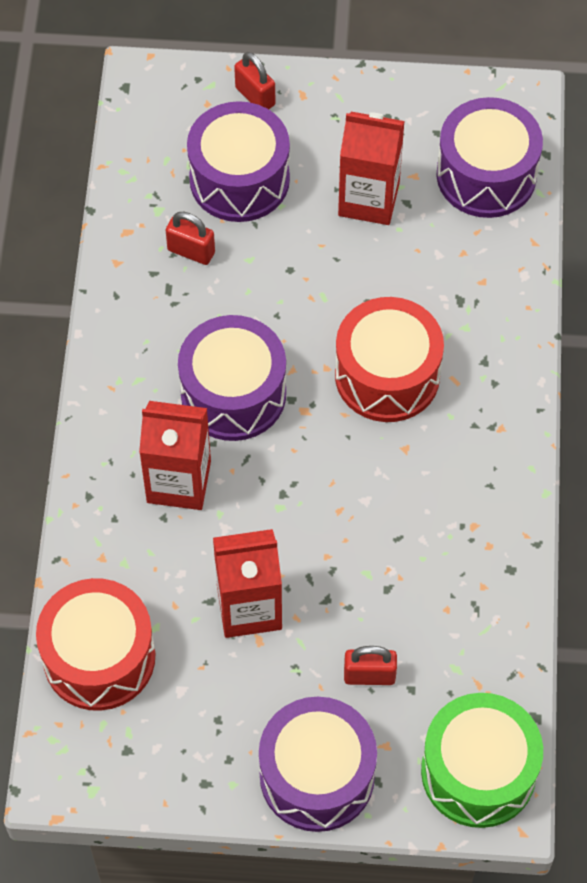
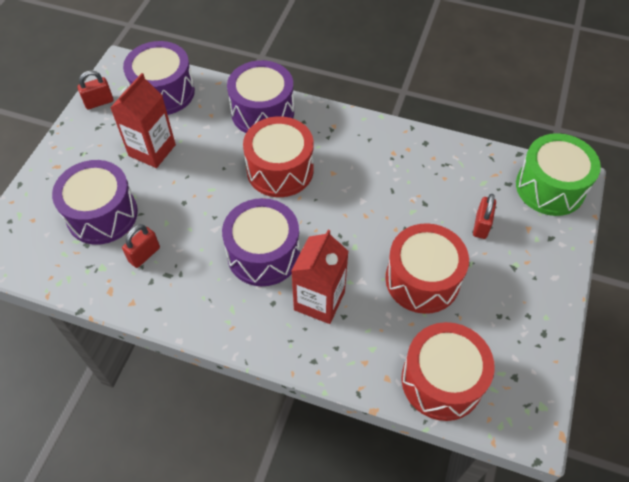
camera: 75 degrees left, 5 degrees down
(249, 607) = (422, 280): red carton -> red drum
(255, 96) = (43, 191): red padlock -> red padlock (99, 102)
(317, 775) = (544, 268): purple drum -> purple drum (262, 112)

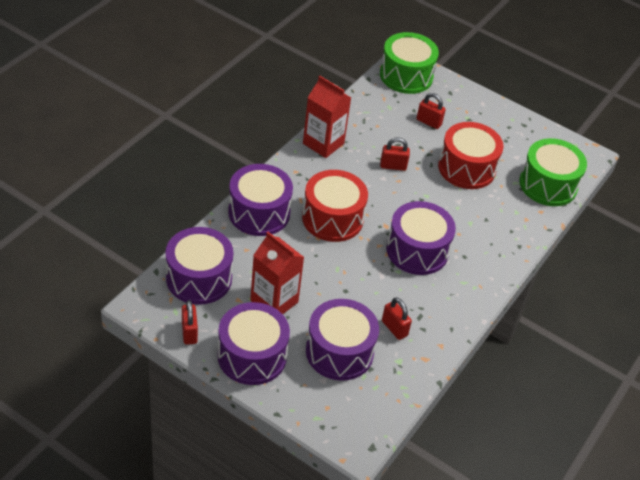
camera: 80 degrees left, 10 degrees down
(82, 150) = (252, 356): none -> purple drum
(319, 301) = (470, 229): red carton -> red carton (323, 143)
(385, 205) = (393, 166): none -> red padlock
(442, 380) = (548, 185): red drum -> green drum

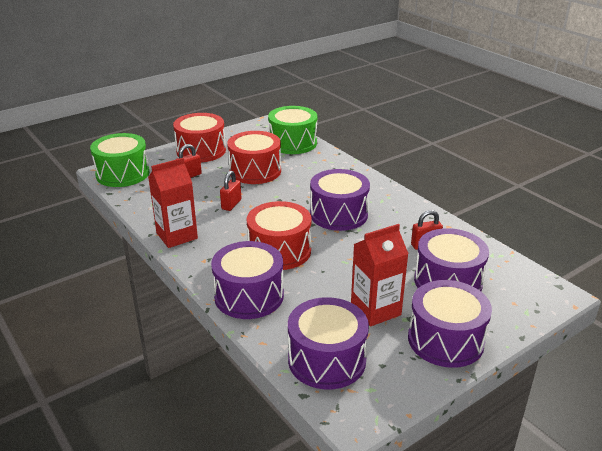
camera: 65 degrees left, 15 degrees down
(189, 332) = (405, 383): red padlock -> none
(484, 116) = (201, 151): none -> red drum

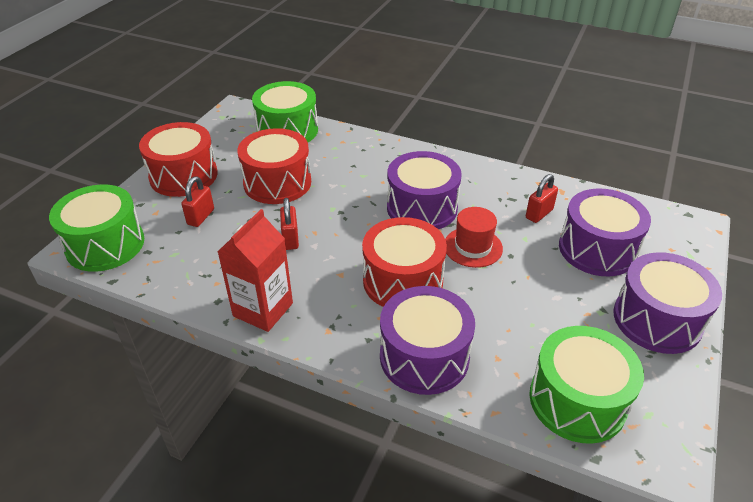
camera: 30 degrees left, 10 degrees up
(327, 360) = (577, 400): purple drum -> green drum
(350, 248) = (473, 247): none -> red hat
(375, 310) = (565, 314): red carton -> none

